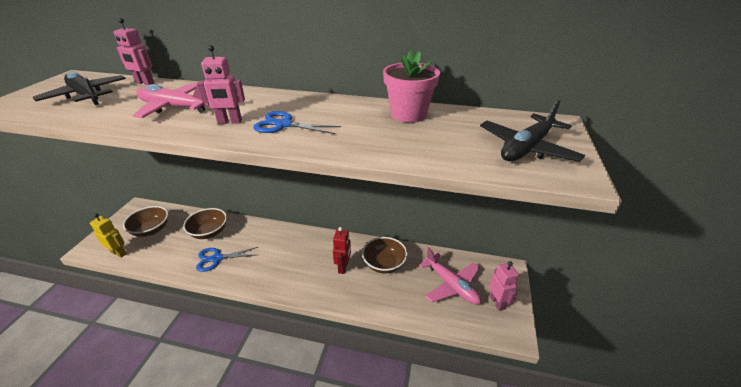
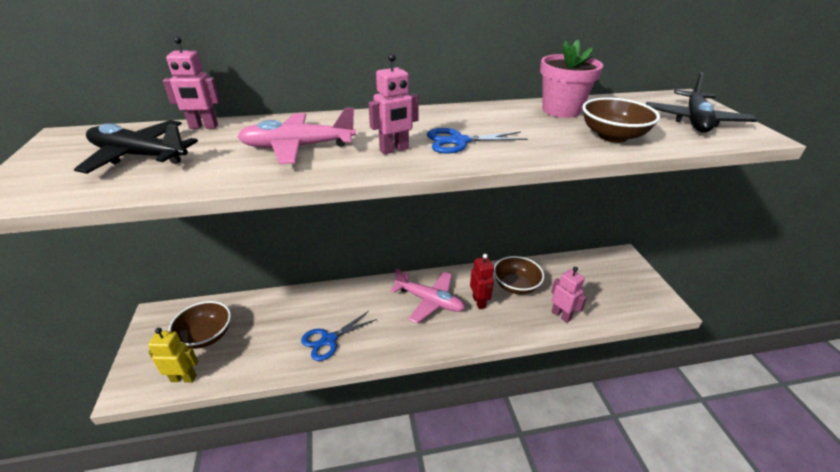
camera: 25 degrees left, 0 degrees up
(209, 232) = (291, 314): brown bowl -> brown bowl (612, 136)
(451, 285) = (590, 285): pink plane -> pink plane (429, 301)
(497, 302) = (638, 287): pink robot -> pink robot (561, 315)

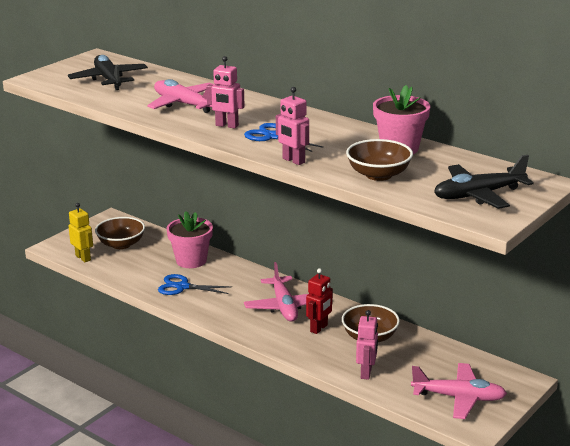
camera: 50 degrees right, 10 degrees down
(203, 127) = (163, 75): pink robot -> pink robot (293, 161)
(298, 309) = (191, 260): none -> pink flower pot
(626, 292) = (459, 398): none -> pink plane

